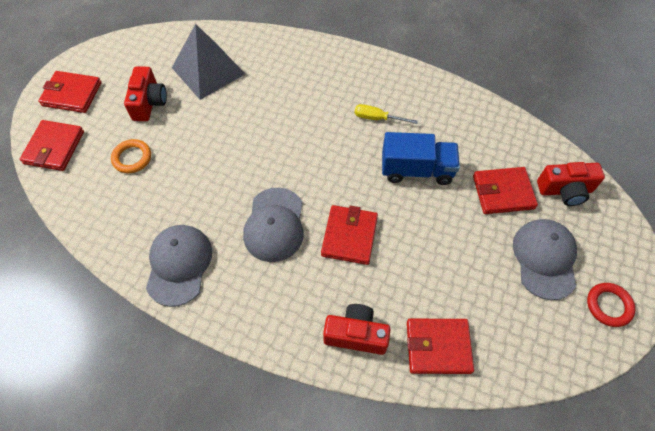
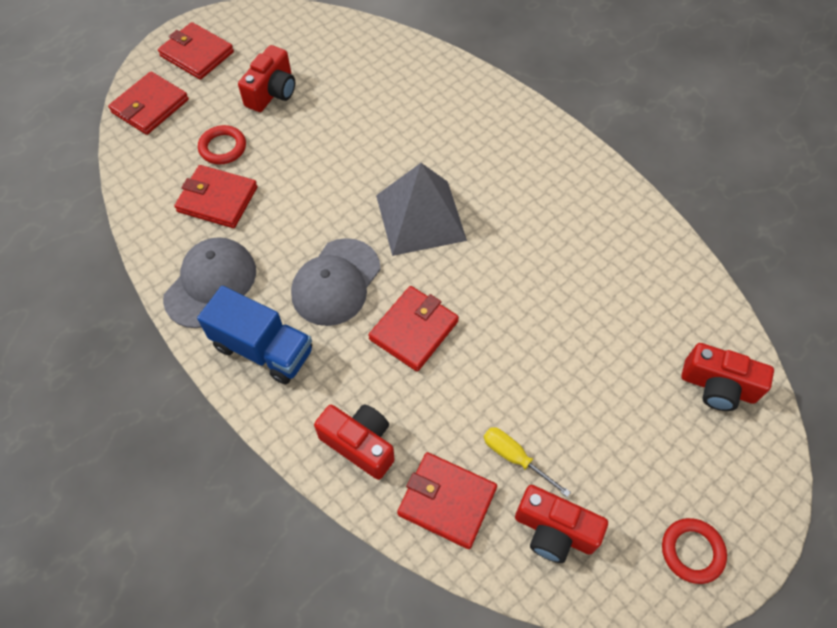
camera: 25 degrees right, 0 degrees up
(132, 158) = (223, 147): orange ring -> red ring
(208, 70) = (356, 78): grey pyramid -> grey pyramid (421, 217)
(377, 118) = (524, 205): yellow screwdriver -> yellow screwdriver (515, 458)
(416, 170) = (538, 285): blue truck -> blue truck (263, 349)
(503, 192) = (633, 356): red wallet -> red wallet (217, 199)
(518, 333) = (554, 531): none -> red camera
(544, 259) = (640, 458): grey cap -> none

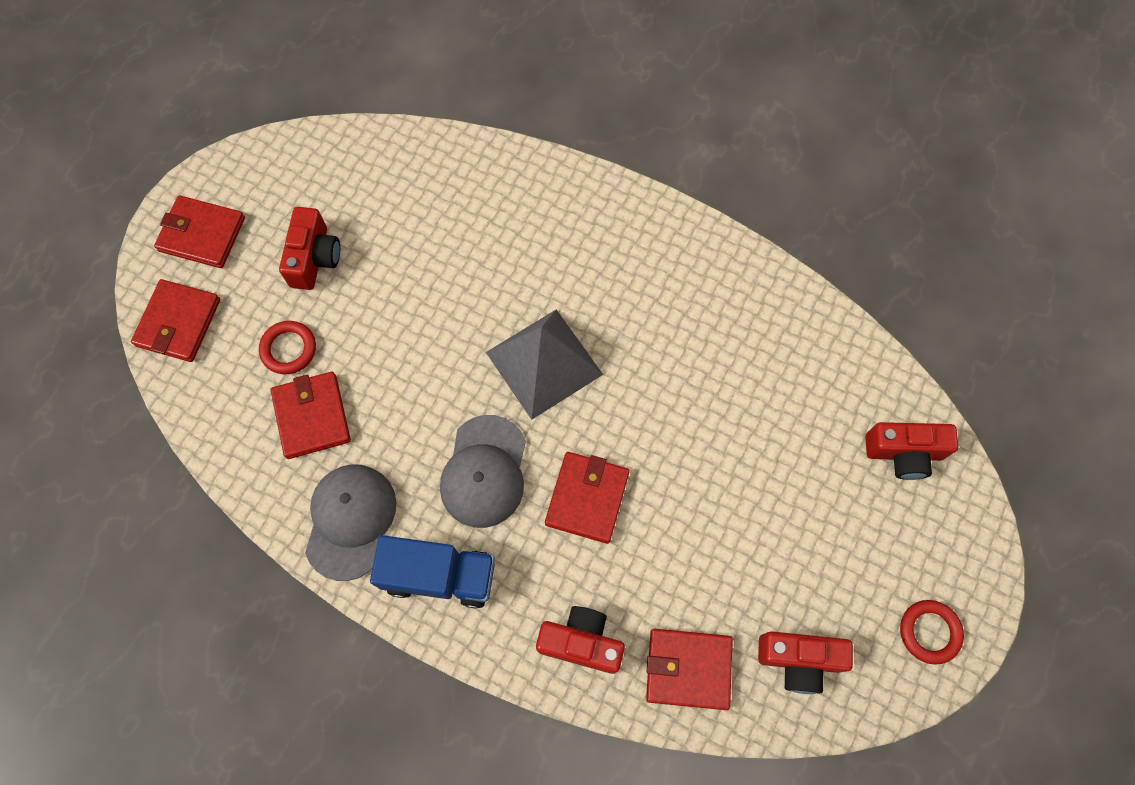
camera: 20 degrees left, 10 degrees up
(217, 199) = (312, 416): red wallet -> red wallet turned 75 degrees clockwise
(515, 458) = (737, 600): yellow screwdriver -> none

